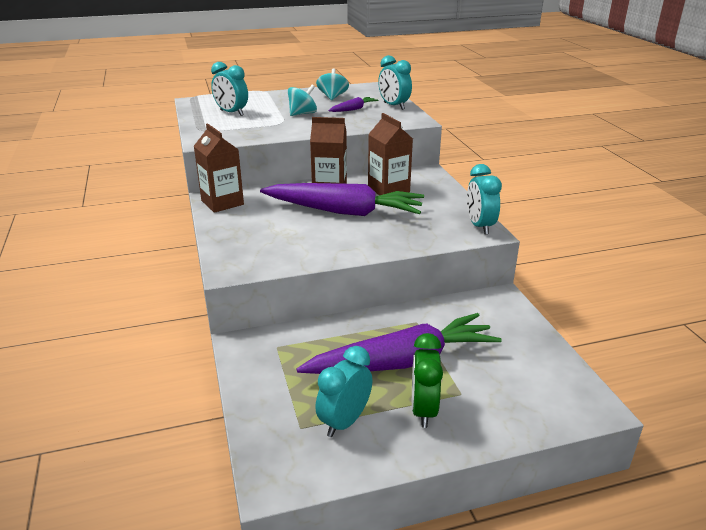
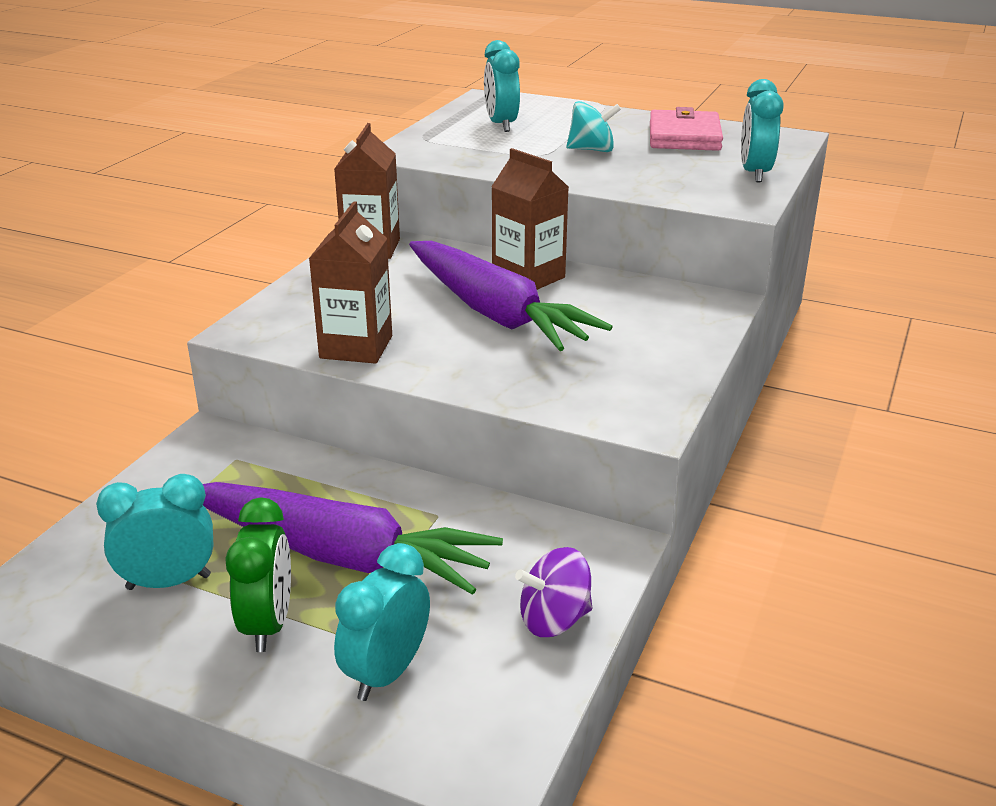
camera: 40 degrees right, 0 degrees up
(332, 97) = (684, 137): turquoise spinning top -> pink wallet
(353, 109) = (679, 162): purple carrot -> none
(388, 189) = (611, 306): brown carton -> brown carton (356, 347)
(423, 410) = (268, 624): green clock -> green clock turned 135 degrees clockwise
(480, 226) = (653, 409): turquoise clock -> turquoise clock (387, 673)
(527, 338) = (554, 619): none -> purple spinning top

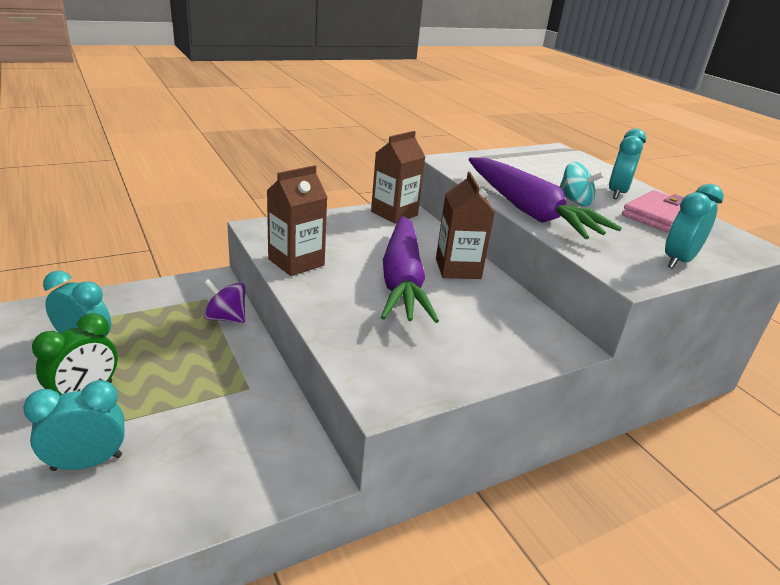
camera: 35 degrees right, 0 degrees up
(340, 554) = (171, 379): purple carrot -> purple carrot (528, 211)
(501, 125) = (539, 167): turquoise clock -> turquoise clock (617, 193)
(554, 619) = (209, 497): purple spinning top -> purple spinning top (226, 318)

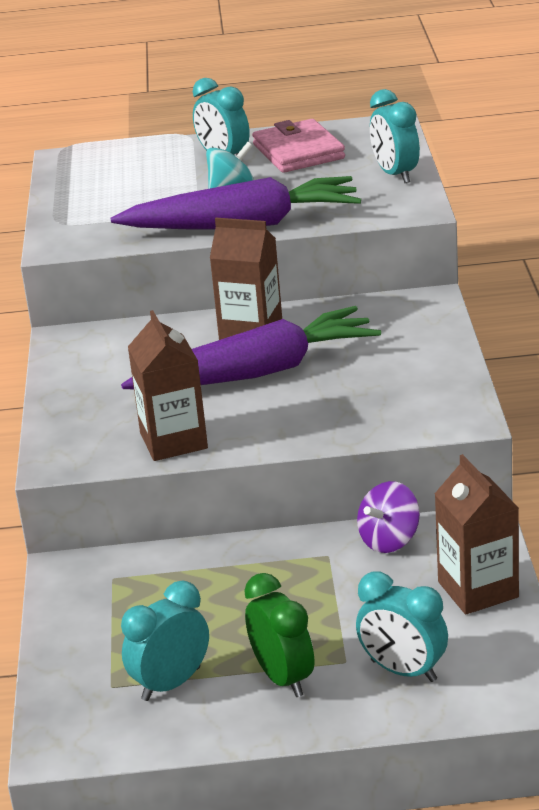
camera: 60 degrees left, 0 degrees up
(87, 462) = (403, 671): turquoise clock -> turquoise clock turned 60 degrees counterclockwise
(226, 318) = (171, 563): purple spinning top -> purple spinning top (389, 540)
(394, 213) = (76, 348): brown carton -> brown carton (478, 589)
(402, 280) = (258, 372): purple carrot -> purple carrot turned 45 degrees counterclockwise

